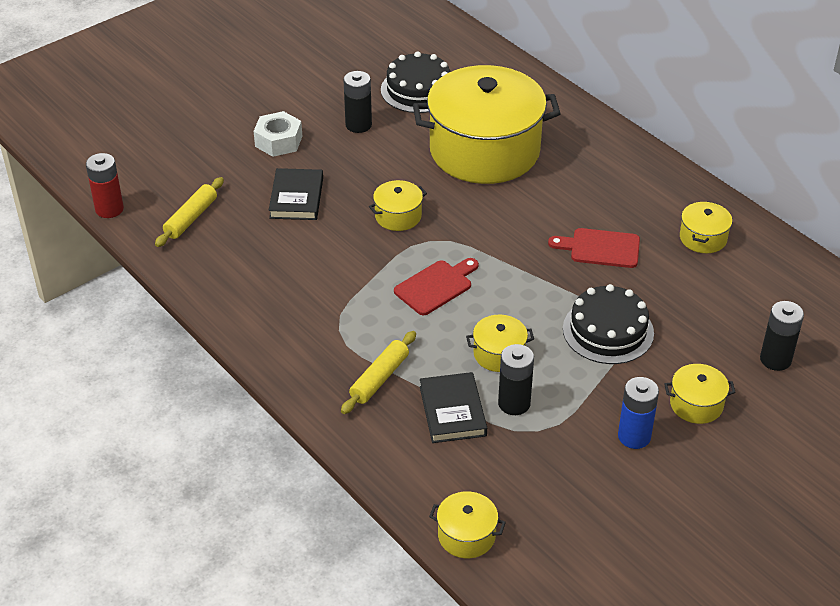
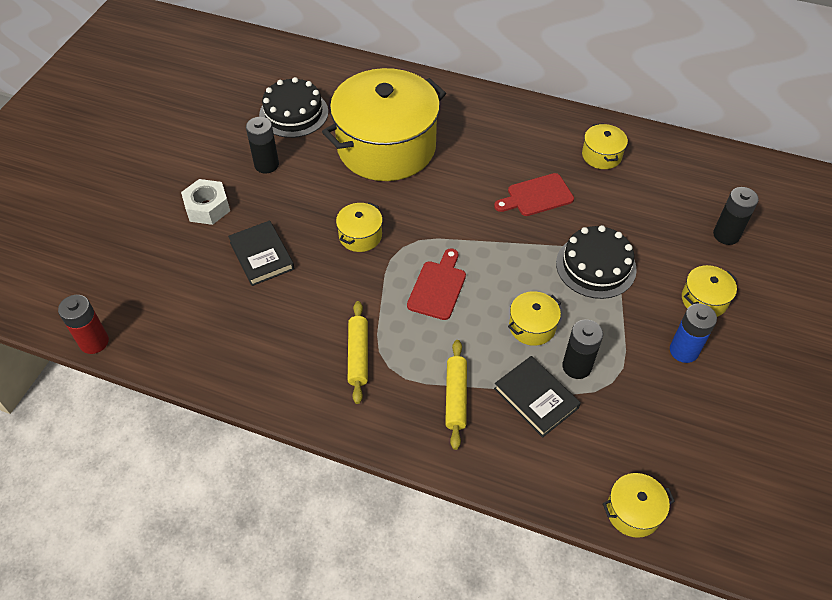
camera: 30 degrees left, 10 degrees up
(191, 218) = (180, 317): yellow rolling pin -> yellow rolling pin (358, 355)

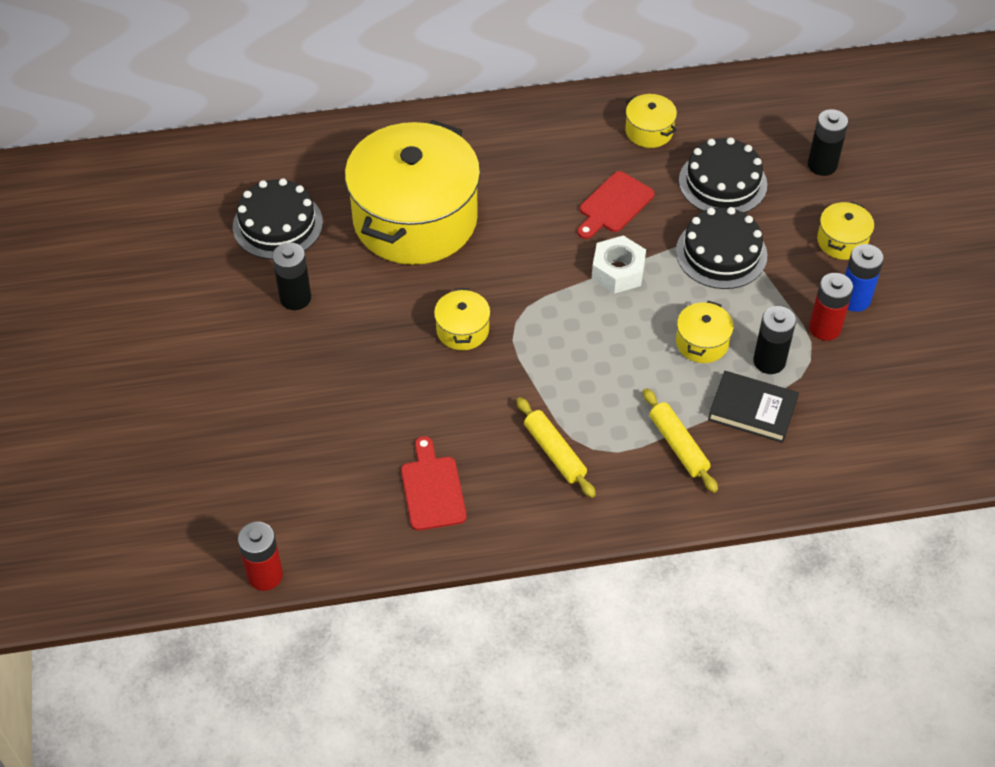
camera: 30 degrees left, 0 degrees up
(207, 207) = (268, 376): white nut -> white nut (618, 271)
(262, 255) = (373, 400): black book -> none
(437, 287) = (583, 347): red cutting board -> red cutting board (432, 489)
(633, 512) = (902, 467): yellow pot -> none
(634, 215) = (722, 182): none -> black cake
(642, 362) = (824, 328): none -> red battery

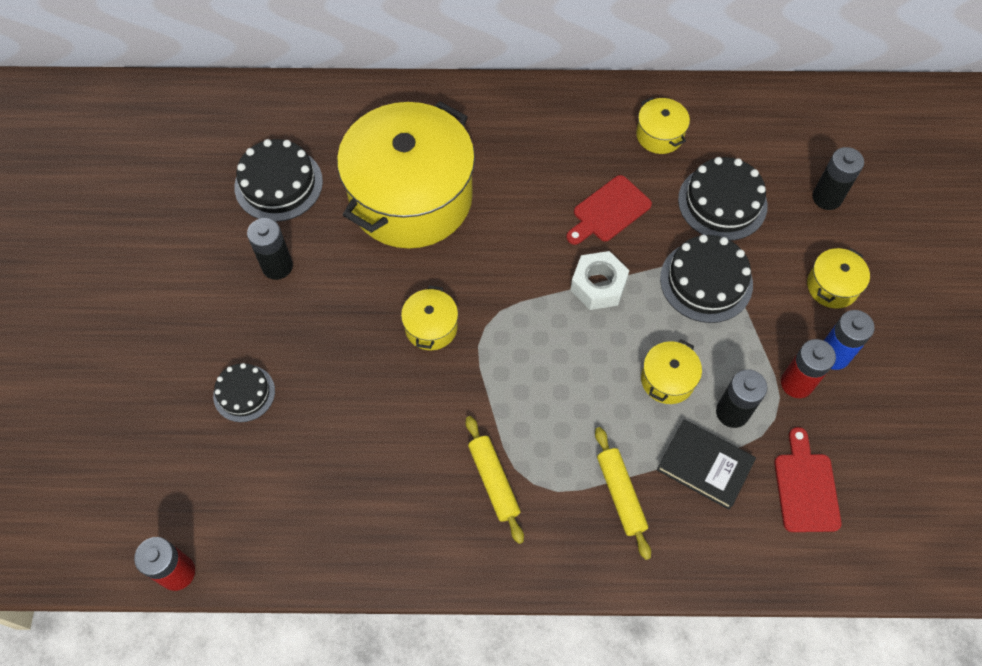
camera: 10 degrees right, 10 degrees up
(291, 413) = (244, 393): none -> black cake
(432, 489) = (363, 502): red cutting board -> red cutting board (805, 487)

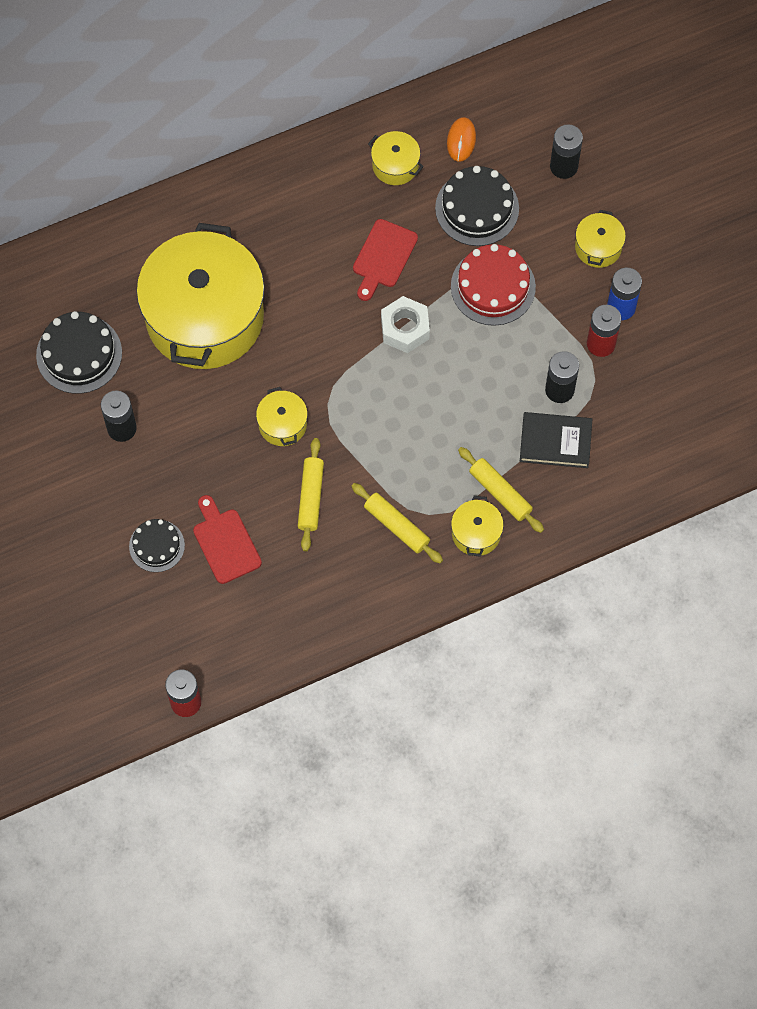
camera: 25 degrees left, 5 degrees up
(421, 412) = (311, 497): none -> yellow rolling pin
(667, 379) = (497, 385): yellow pot -> yellow pot (476, 533)
(706, 281) = (493, 286): black cake -> red cake
(733, 137) = (461, 140): none -> orange mouse
(805, 487) = (639, 425): red cutting board -> red cutting board (225, 543)

